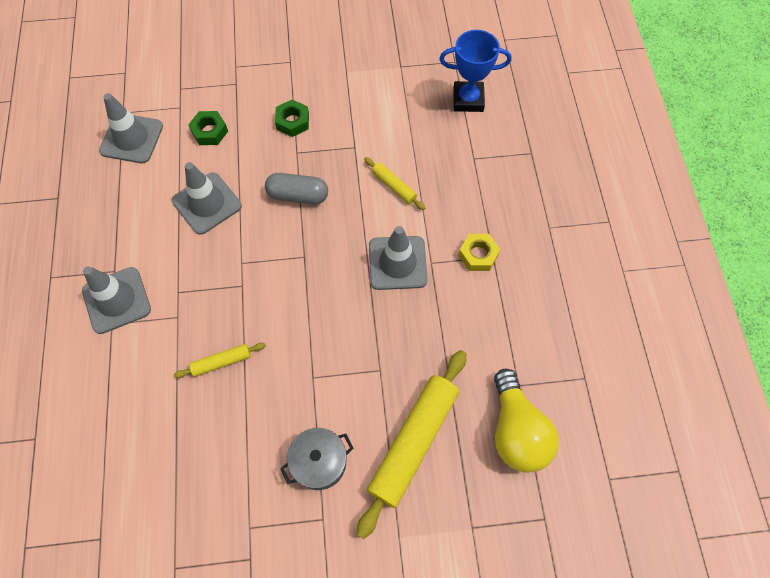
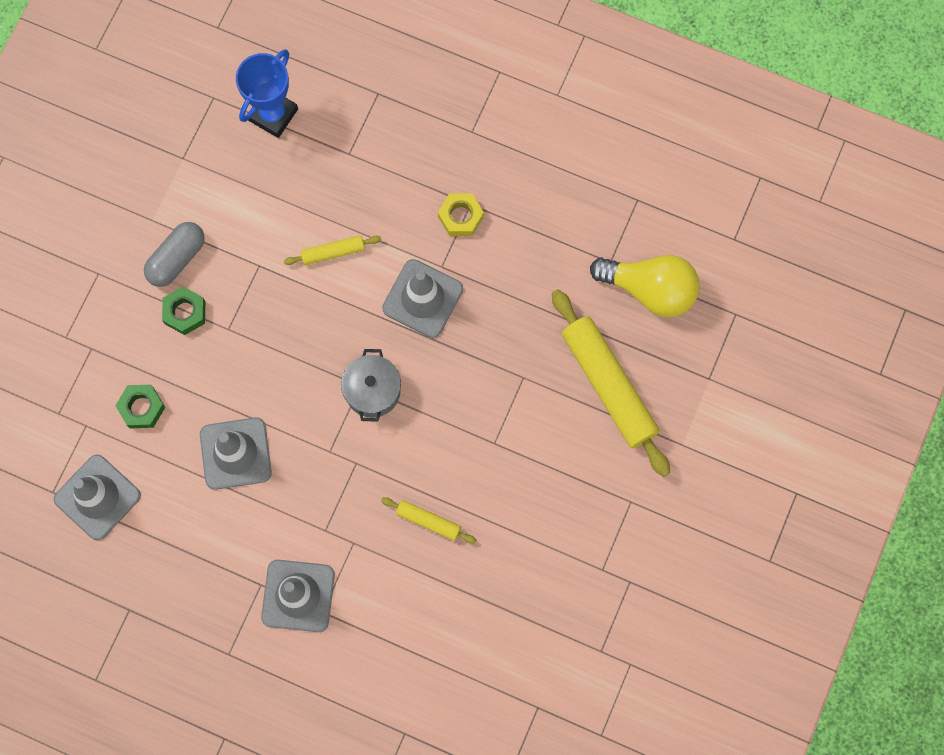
camera: 60 degrees left, 10 degrees up
(221, 362) = (428, 521): yellow rolling pin -> yellow rolling pin turned 75 degrees counterclockwise
(298, 195) = (284, 355): grey capsule -> grey capsule (177, 259)
(319, 462) = (579, 478): grey pot -> grey pot (372, 391)

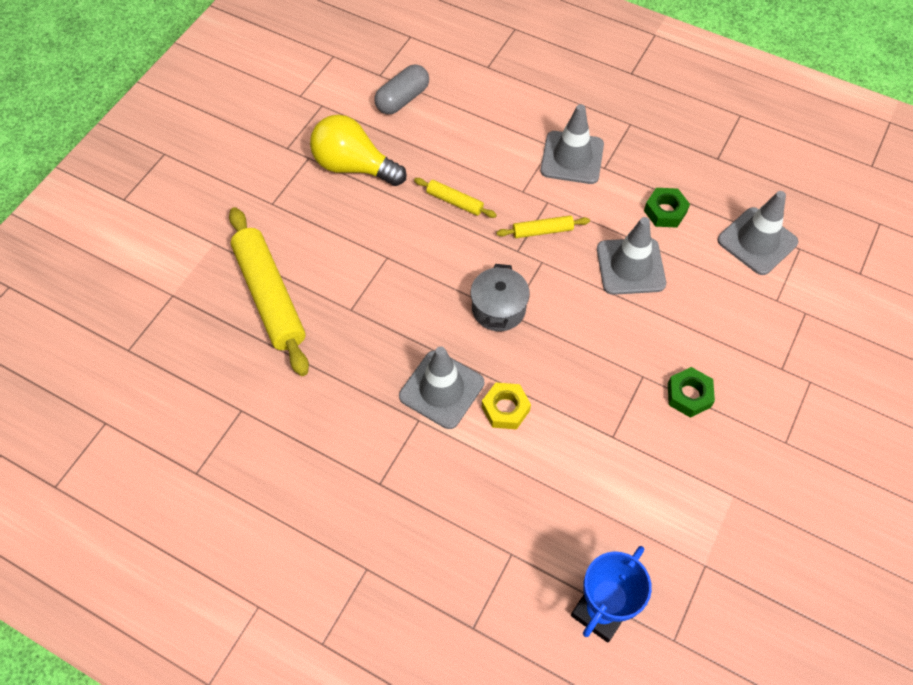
camera: 175 degrees left, 15 degrees down
(142, 408) = (724, 311): green nut -> green nut (665, 211)
(177, 259) = (702, 450): grey capsule -> grey capsule (402, 99)
(333, 252) = (533, 443): yellow rolling pin -> yellow rolling pin (542, 231)
(460, 217) = (392, 470): yellow nut -> yellow nut (505, 409)
(650, 290) = (207, 379): yellow light bulb -> yellow light bulb (354, 166)

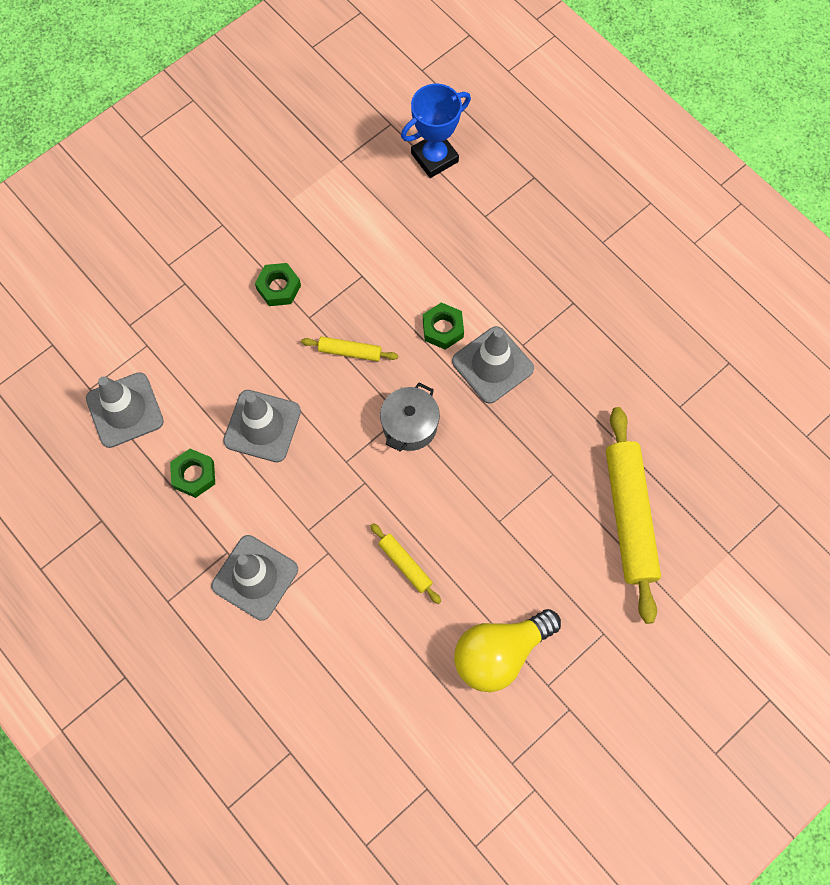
camera: 160 degrees left, 10 degrees up
(354, 166) = (499, 653): yellow light bulb -> yellow light bulb turned 105 degrees clockwise
(402, 99) = (412, 736): grey capsule -> none
(505, 409) = (443, 329): yellow nut -> green nut
(542, 231) = (329, 496): yellow rolling pin -> yellow rolling pin (350, 351)

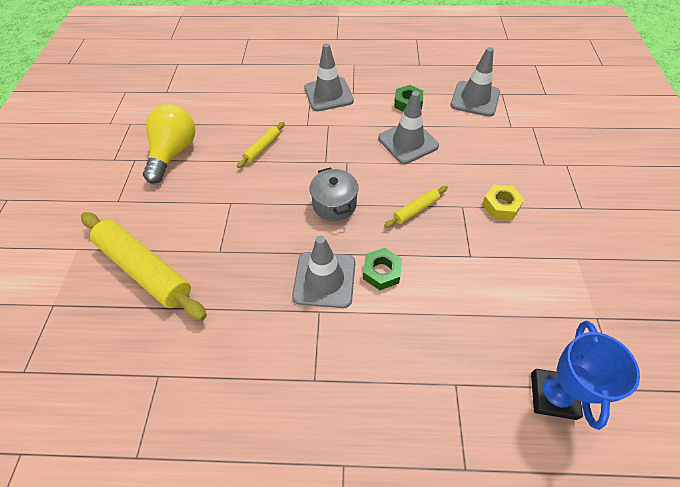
camera: 135 degrees right, 15 degrees down
(278, 287) = (501, 205): green nut -> yellow nut
(405, 564) = (262, 148): yellow rolling pin -> yellow rolling pin turned 60 degrees counterclockwise

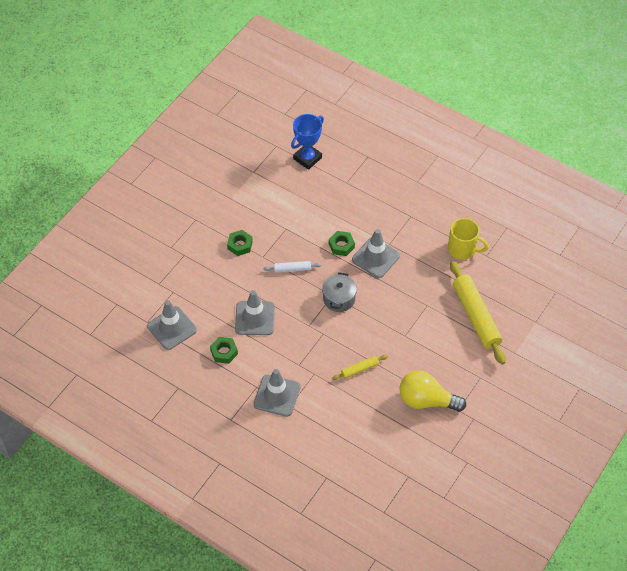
camera: 150 degrees left, 0 degrees up
(174, 153) = (426, 400): yellow light bulb -> yellow light bulb turned 60 degrees clockwise
(201, 366) = (463, 249): none -> yellow mug
(416, 210) = (292, 269): yellow rolling pin -> white rolling pin
(501, 205) = (240, 245): yellow nut -> green nut

